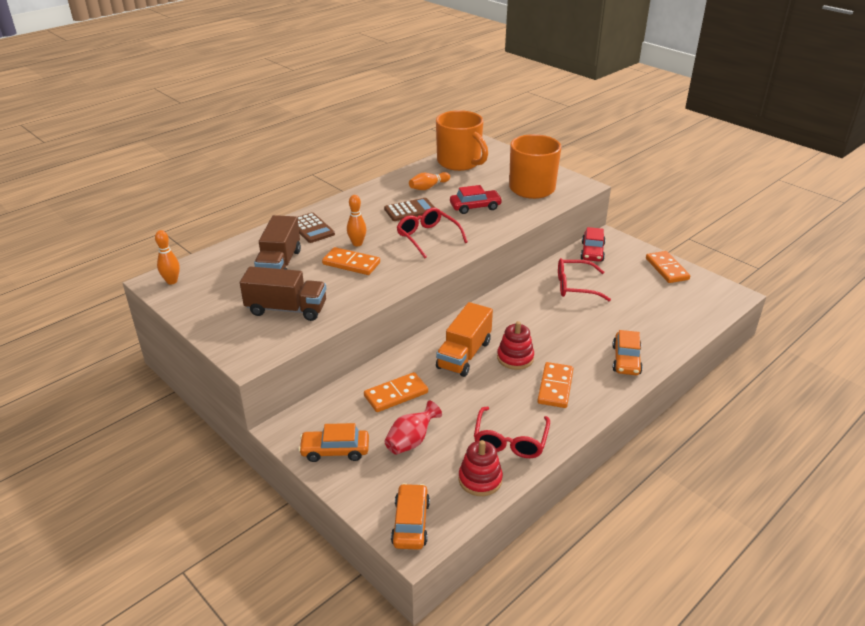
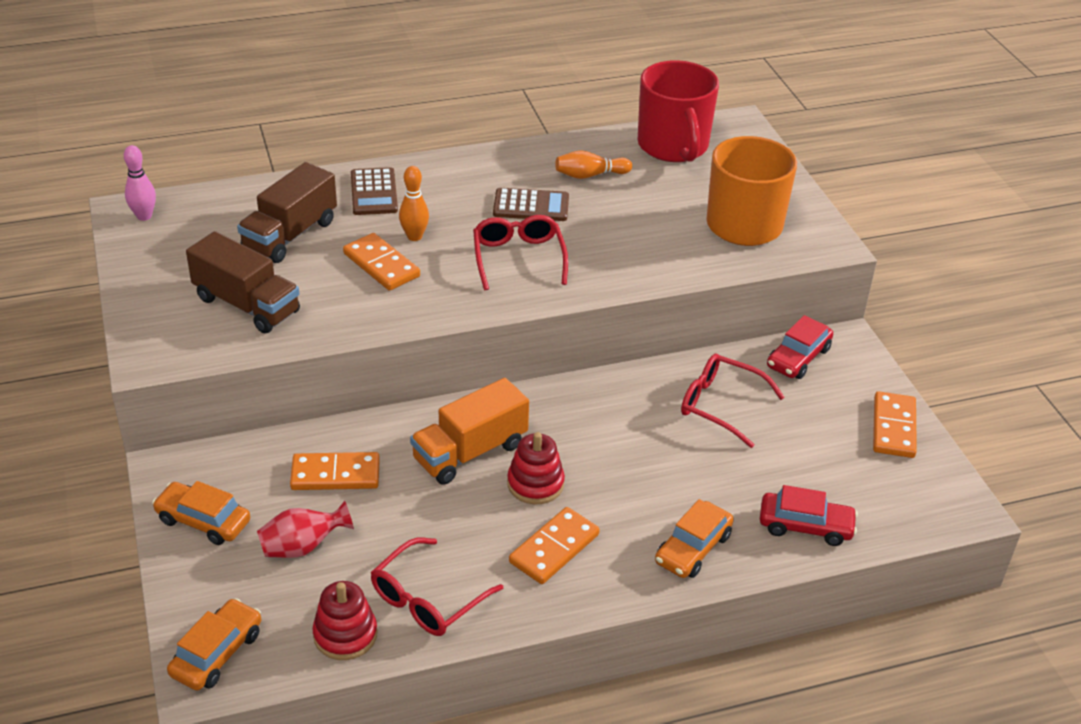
camera: 25 degrees right, 5 degrees up
(172, 281) = (144, 216): orange bowling pin -> pink bowling pin
(459, 162) = (673, 146): orange mug -> red mug
(475, 207) = (630, 230): red car -> red car (805, 526)

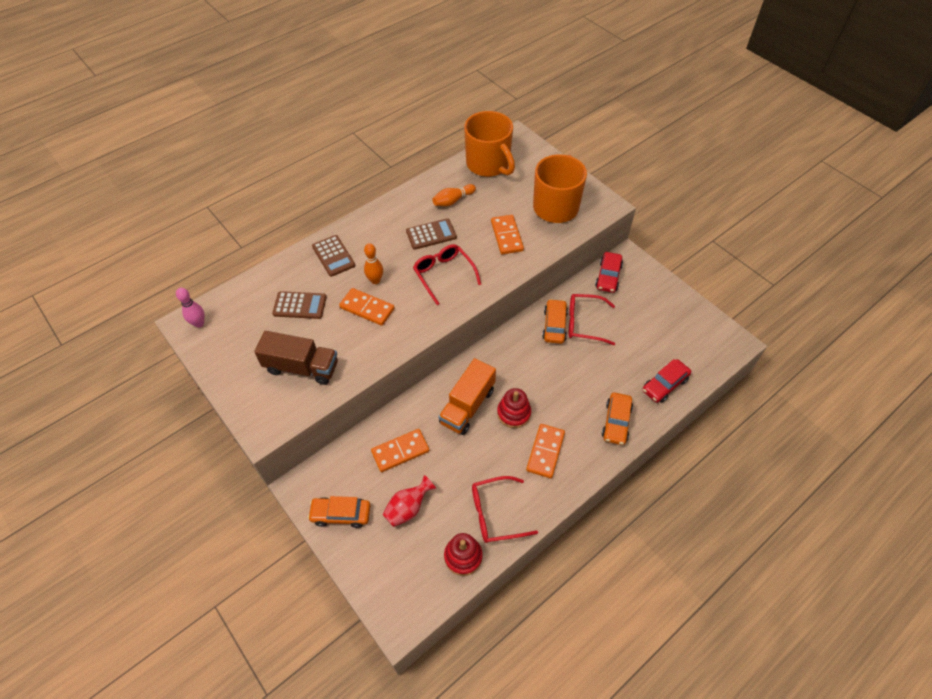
camera: 20 degrees left, 15 degrees up
(217, 653) = (398, 600): orange car -> orange car (554, 325)
(290, 235) = (300, 305): brown truck -> brown calculator
(427, 599) = (495, 514): red glasses -> red glasses turned 60 degrees clockwise
(673, 146) = (488, 164): red mug -> orange mug
(805, 526) = (664, 384): red car -> red car turned 150 degrees clockwise
(894, 427) = (677, 304): orange domino -> orange domino (507, 236)

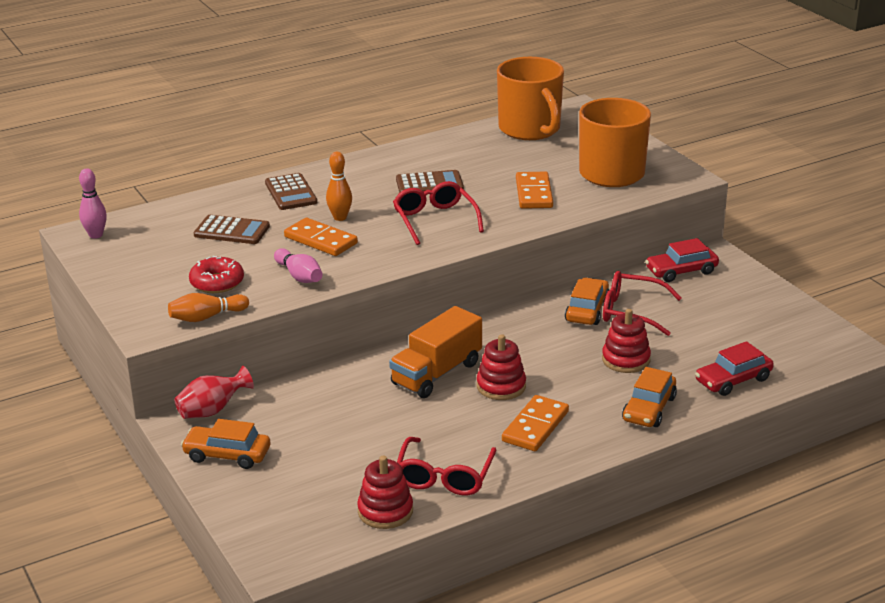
camera: 10 degrees right, 25 degrees down
(302, 367) = (217, 283): brown truck -> red donut
(360, 351) = (299, 276): none -> pink bowling pin
(400, 451) = (328, 406): orange domino -> none
(408, 508) = (322, 459): red vase -> red vase (212, 410)
(453, 200) = (469, 157): orange bowling pin -> orange bowling pin (206, 317)
(495, 514) = (444, 476): red glasses -> red glasses turned 75 degrees counterclockwise
(590, 373) = (626, 360): none -> red stacking toy
(608, 276) = (681, 271): red car -> red car turned 45 degrees clockwise

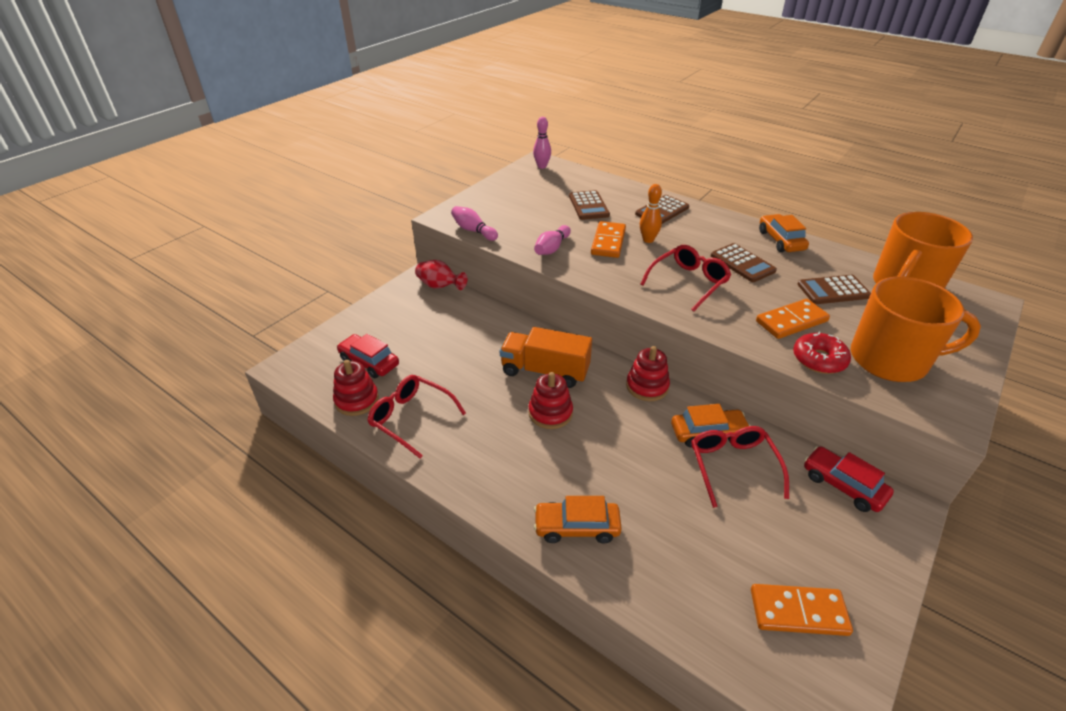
camera: 65 degrees right, 10 degrees up
(206, 317) = (473, 230): orange bowling pin -> pink bowling pin
(217, 283) = (518, 221): red donut -> red donut (819, 359)
(227, 455) = (394, 308): orange car -> orange car (781, 240)
(444, 476) = (411, 418): red glasses -> red glasses turned 45 degrees clockwise
(508, 159) = (833, 290): none -> brown calculator
(535, 426) = (504, 452): orange domino -> orange domino (798, 611)
(626, 360) = (647, 485): red stacking toy -> red stacking toy (647, 386)
(733, 380) = (673, 589): red car -> red car (369, 362)

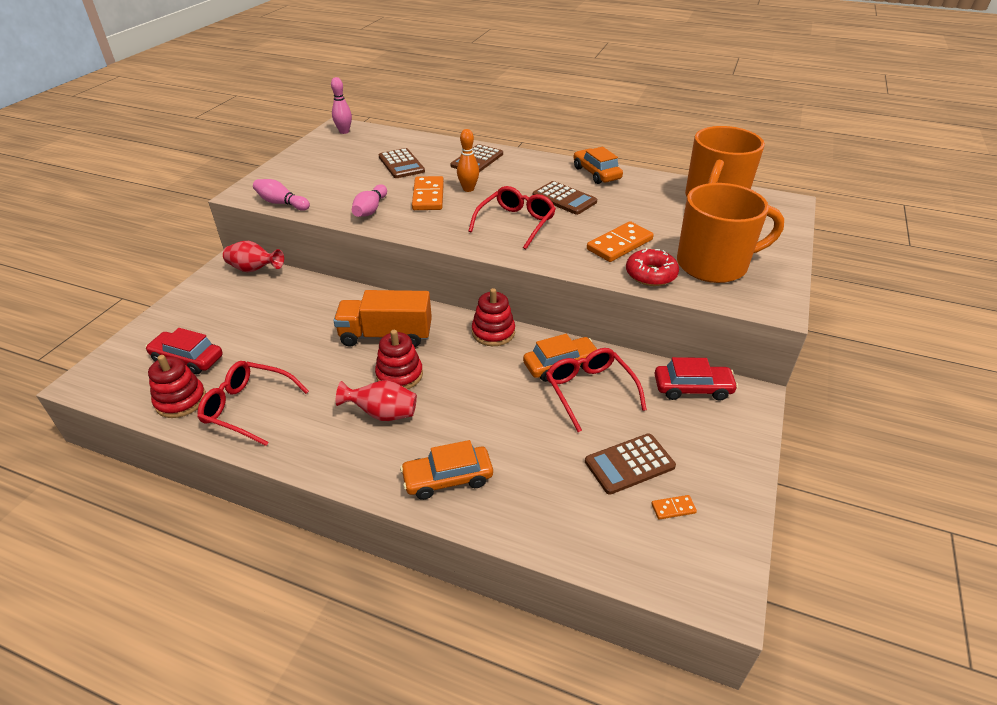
camera: 15 degrees left, 0 degrees up
(528, 449) = (382, 414): none -> red vase
(798, 611) = (673, 508): orange domino -> orange domino, size x0.47
(833, 290) = (652, 211): brown calculator -> brown calculator (629, 464)
(843, 485) = (692, 388): red car -> red car turned 150 degrees clockwise

